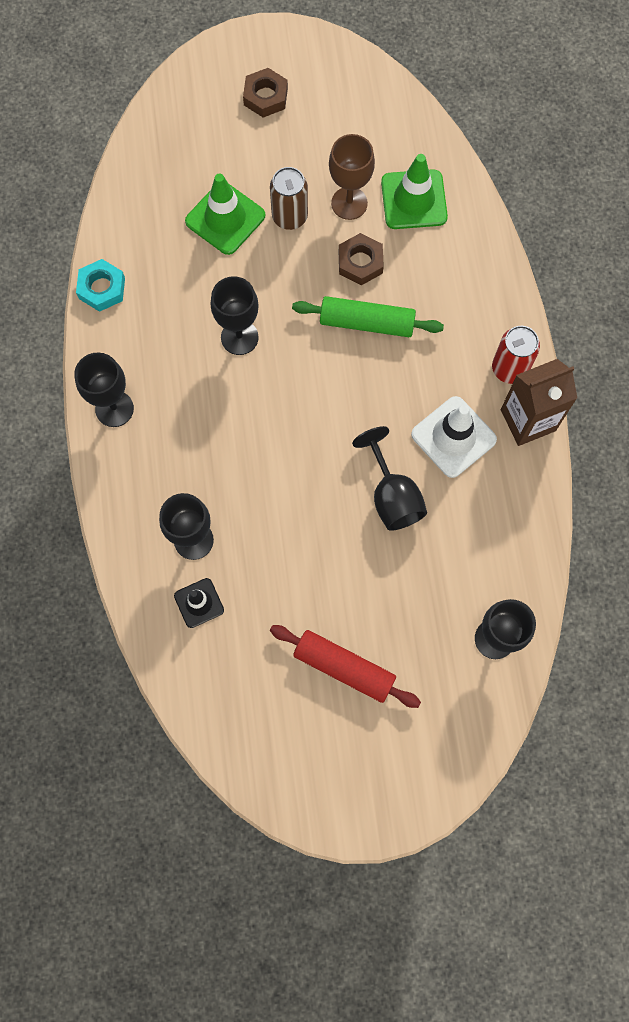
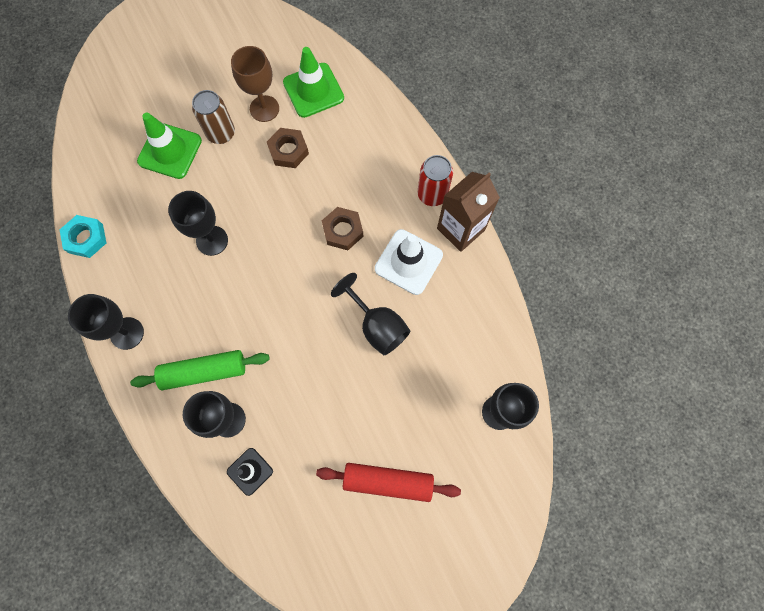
camera: 20 degrees left, 0 degrees up
(265, 96) = (171, 48): brown nut -> brown nut (343, 231)
(367, 323) = (310, 196): green rolling pin -> green rolling pin (204, 372)

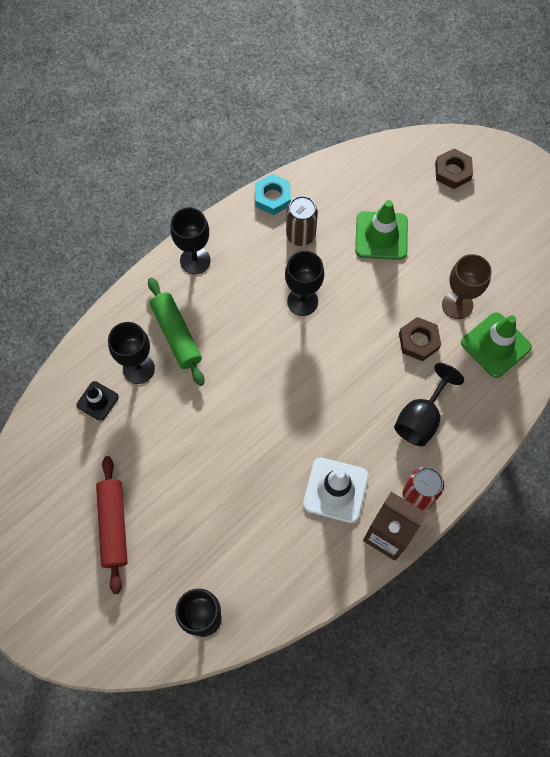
camera: 75 degrees right, 5 degrees down
(221, 133) = (415, 274): brown can -> brown can (300, 235)
(343, 231) = (349, 417): brown nut -> brown nut (452, 171)
(377, 325) = (260, 476): black goblet -> black goblet (421, 418)

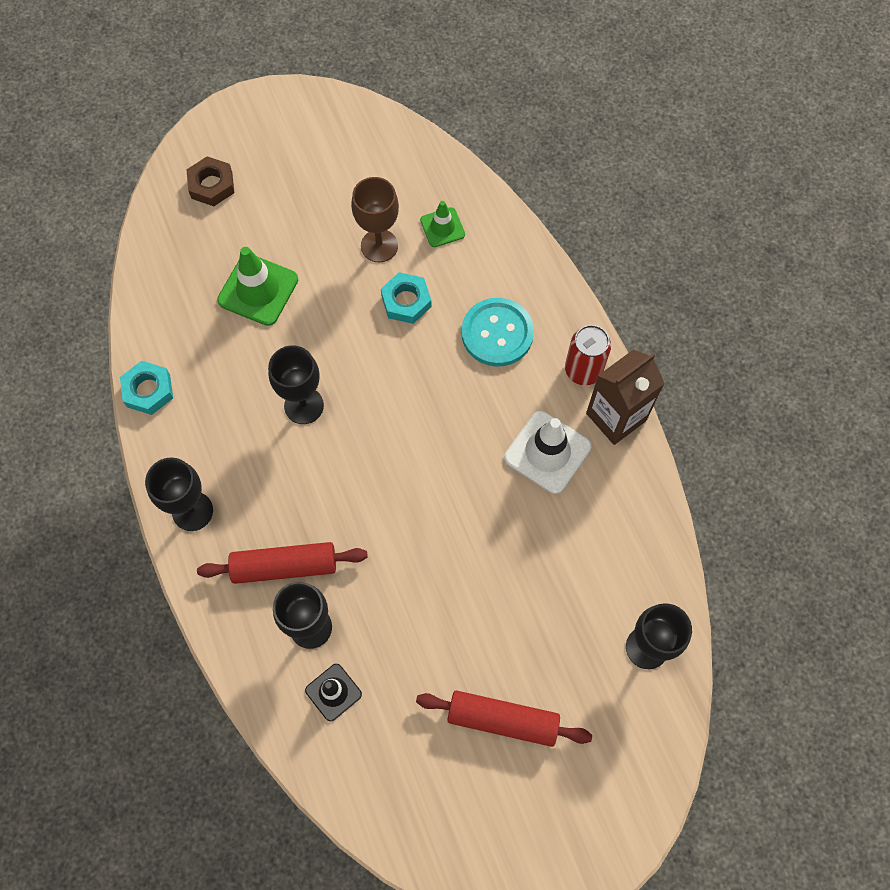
camera: 70 degrees left, 0 degrees up
(176, 335) = (284, 566): green rolling pin -> red rolling pin
(300, 235) = (215, 377): brown can -> none
(418, 341) = (406, 301): brown nut -> turquoise nut
(421, 418) = (497, 333): black goblet -> turquoise button
(495, 345) = (442, 227): green traffic cone -> green traffic cone, size x0.59

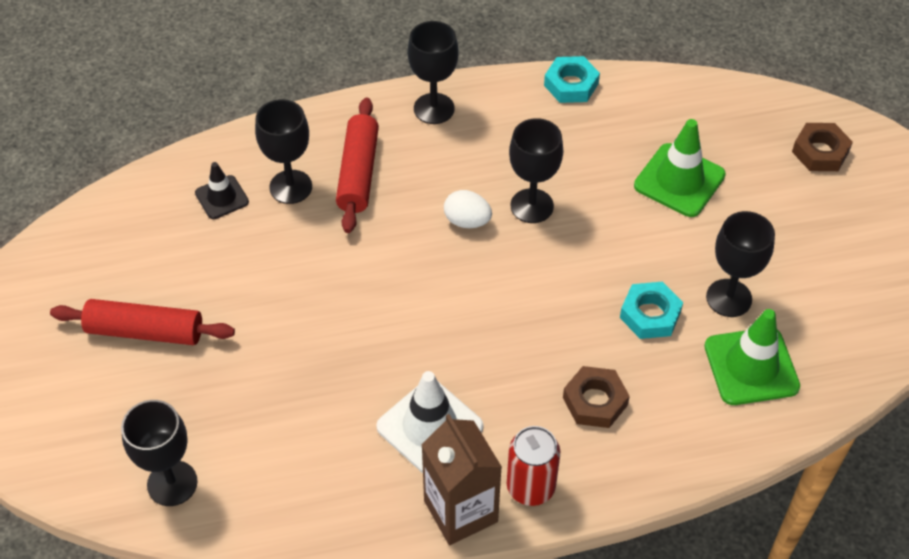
camera: 100 degrees right, 15 degrees down
(329, 458) = (467, 221): none -> white egg
(379, 246) = (729, 298): brown goblet -> black goblet
(442, 227) = (751, 366): green traffic cone -> green traffic cone, size x1.68
(497, 333) = (595, 401): turquoise button -> brown nut
(502, 720) = (145, 331): red rolling pin -> red rolling pin turned 75 degrees clockwise

